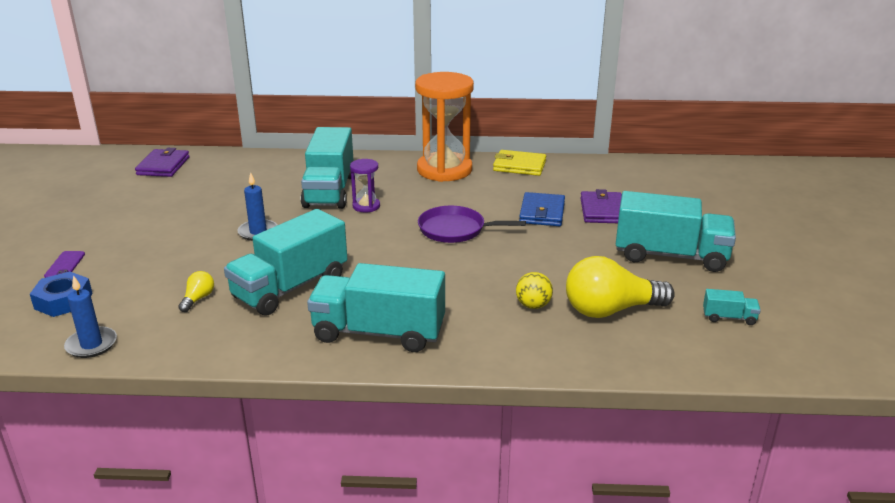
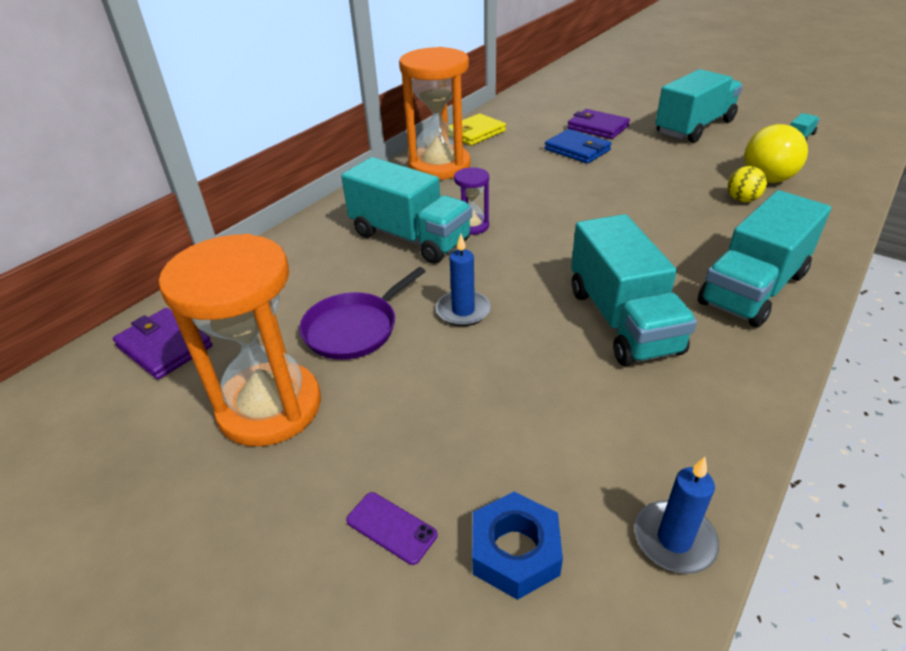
camera: 55 degrees left, 10 degrees up
(133, 208) = (270, 407): none -> orange hourglass
(198, 299) = (603, 400): yellow light bulb -> none
(455, 229) = (572, 194): purple pan -> purple pan (354, 328)

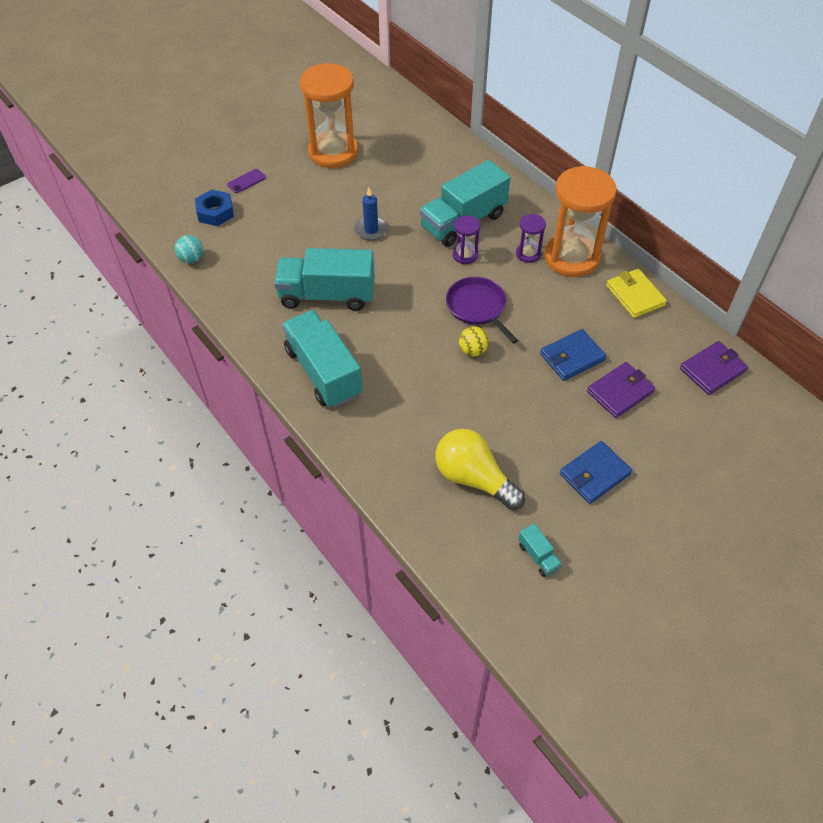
camera: 105 degrees right, 15 degrees up
(164, 346) = (397, 118): purple wallet -> purple wallet (712, 370)
(354, 328) = (377, 185): purple pan -> purple pan (478, 307)
(447, 189) = (528, 254): none -> purple hourglass
(674, 539) = (191, 259): blue candle -> turquoise ball
(694, 127) = (594, 474): turquoise truck -> blue wallet
(742, 200) = (434, 431): yellow ball -> yellow ball (473, 350)

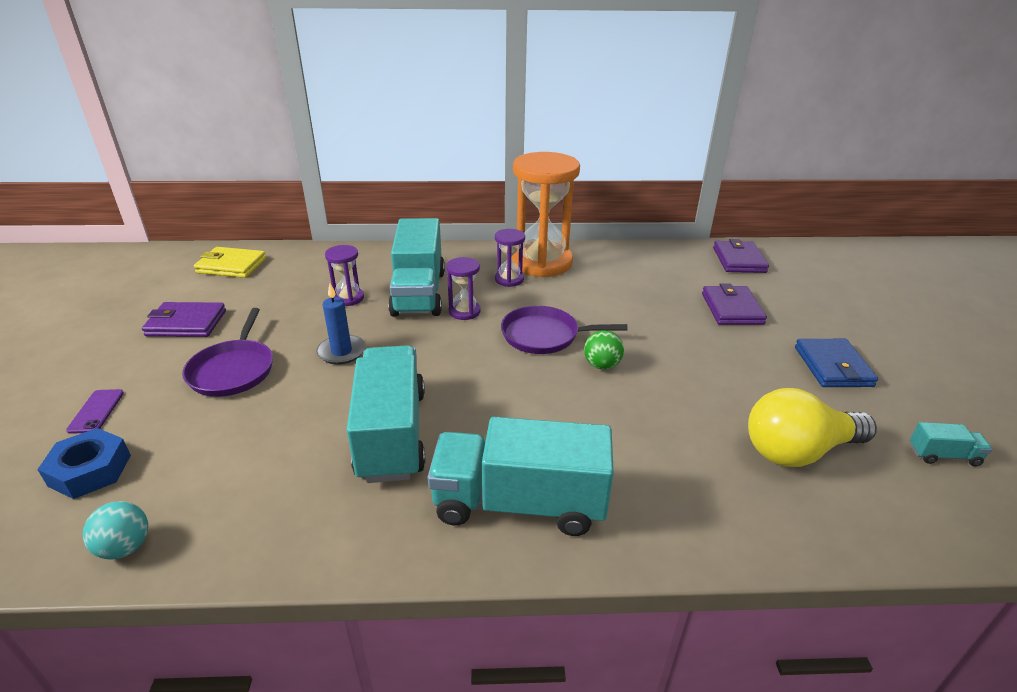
camera: 55 degrees left, 20 degrees down
(316, 201) = (233, 370): none -> purple pan
(327, 295) = (392, 434): turquoise truck -> turquoise truck turned 135 degrees clockwise
(333, 152) = (186, 323): orange hourglass -> purple wallet
(423, 195) = (348, 298): none -> purple hourglass
(473, 350) = (602, 365): yellow ball -> green ball
(572, 357) = (666, 313): blue wallet -> none
(635, 295) = (621, 255): yellow wallet -> yellow wallet (231, 266)

